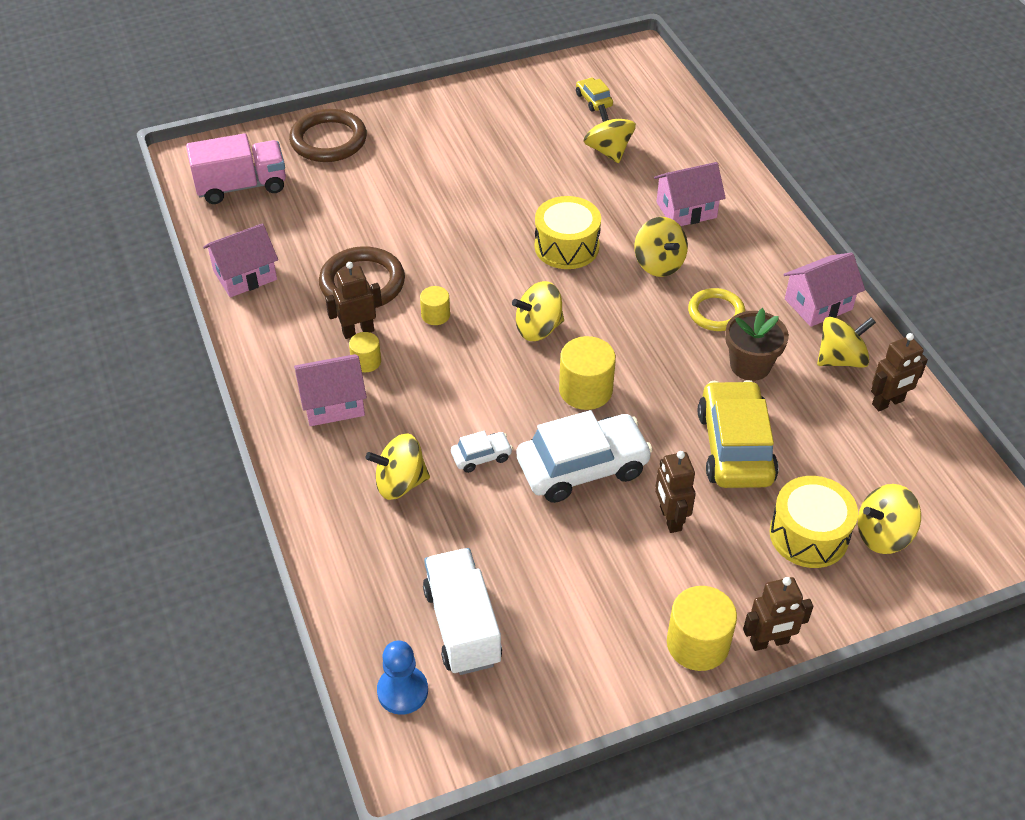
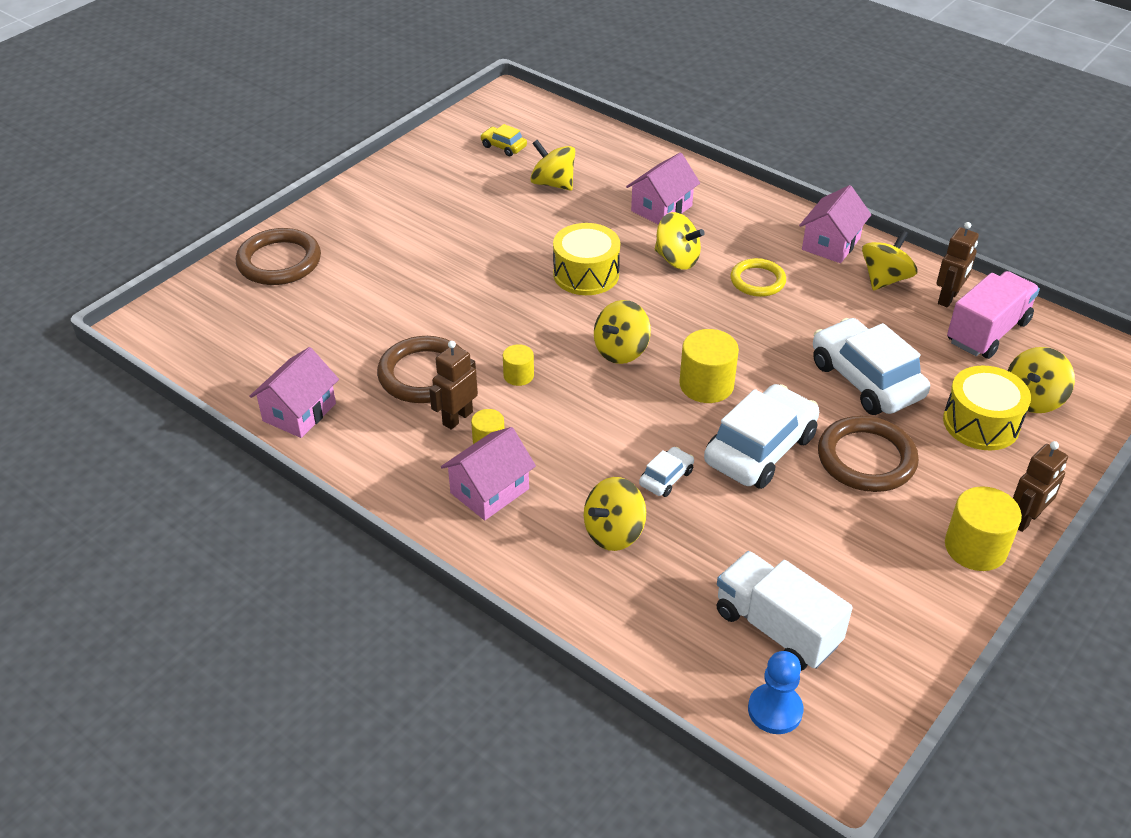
camera: 30 degrees left, 5 degrees down
(241, 186) = (224, 333): pink truck -> pink truck (987, 332)
(670, 518) = (866, 458): brown robot -> brown ring
(735, 447) = (866, 380): yellow car -> white car
(750, 365) = (821, 311): brown flower pot -> none

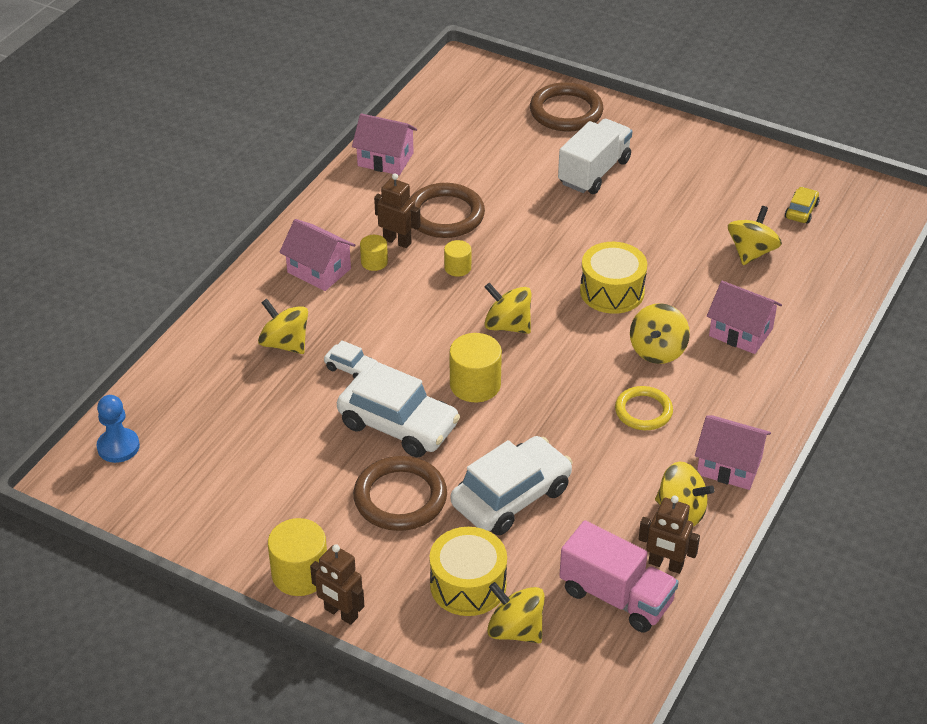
camera: 80 degrees right, 0 degrees up
(776, 628) = (196, 444): white truck -> white truck (594, 172)

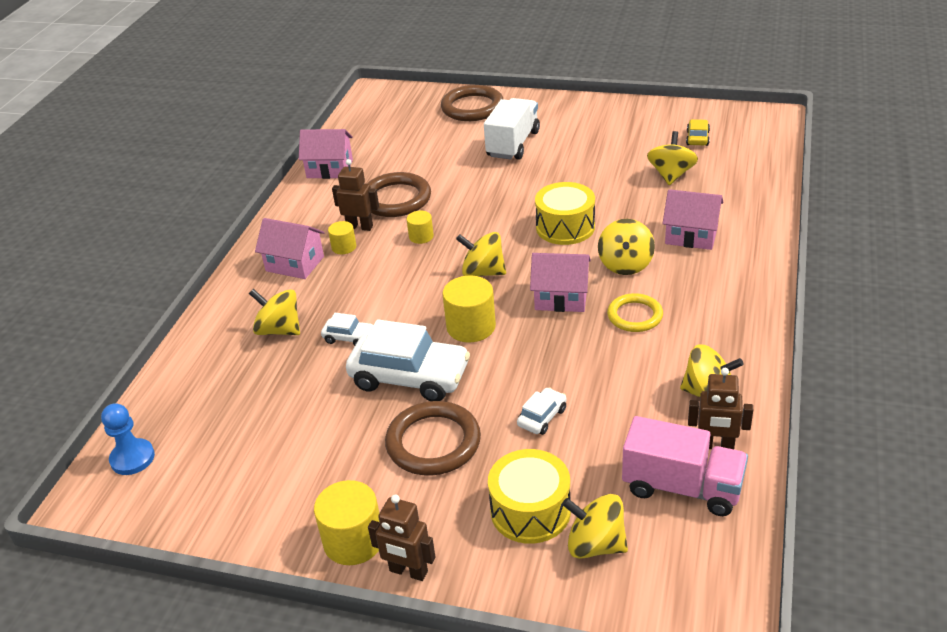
camera: 10 degrees left, 5 degrees down
(511, 497) = (542, 417): white car -> white car, size x0.46
(729, 466) = (734, 345): pink house -> pink house (561, 298)

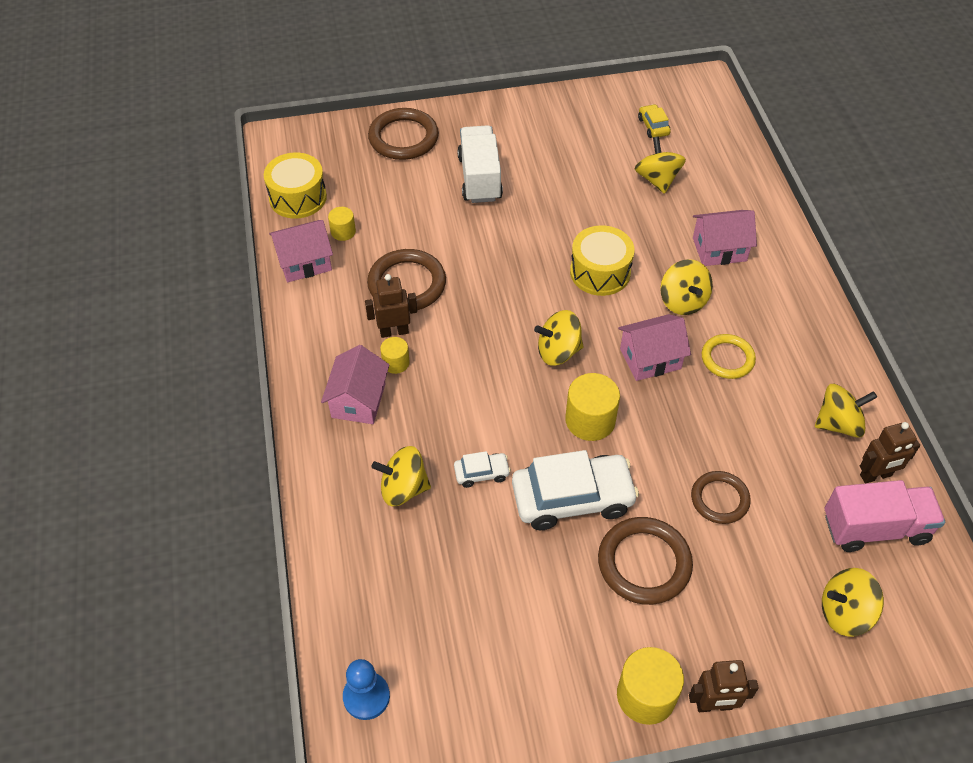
camera: 30 degrees left, 15 degrees up
(295, 264) = (358, 400): pink house -> pink house turned 75 degrees counterclockwise
(421, 236) = (467, 325): yellow cylinder -> yellow cylinder (343, 232)
(530, 511) = (773, 601): yellow drum -> yellow drum (298, 197)
(542, 417) = (719, 499): white car -> brown ring

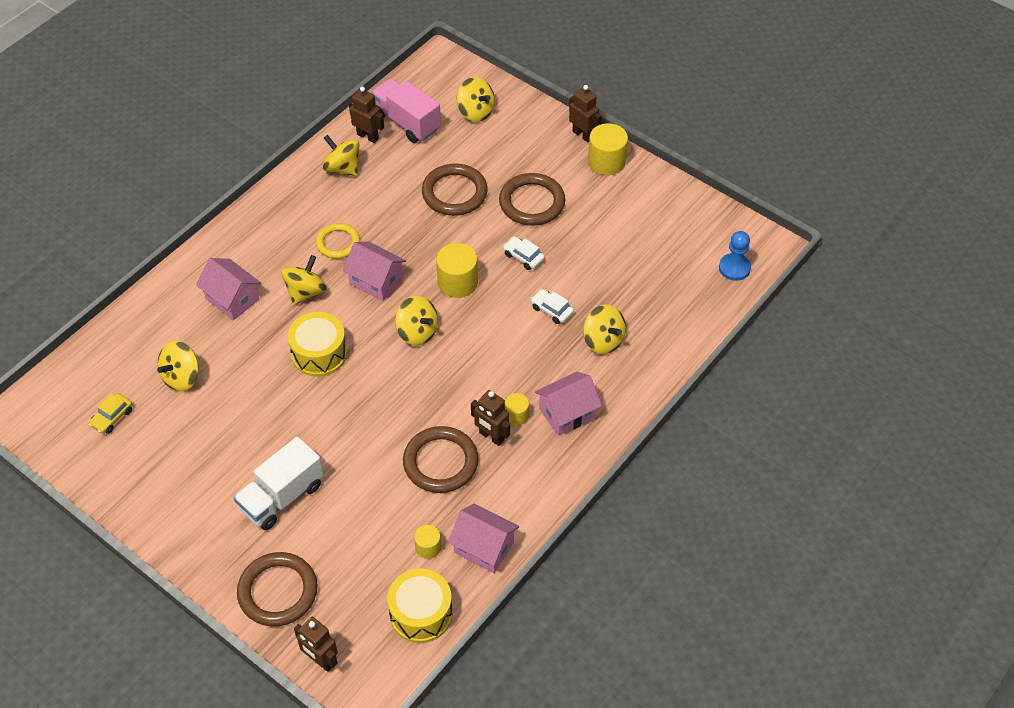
camera: 130 degrees left, 0 degrees up
(328, 132) = (321, 660): none -> brown robot
(572, 498) = (523, 257): white car -> white car, size x0.46
(719, 499) = (454, 193): brown ring -> brown ring, size x1.54

